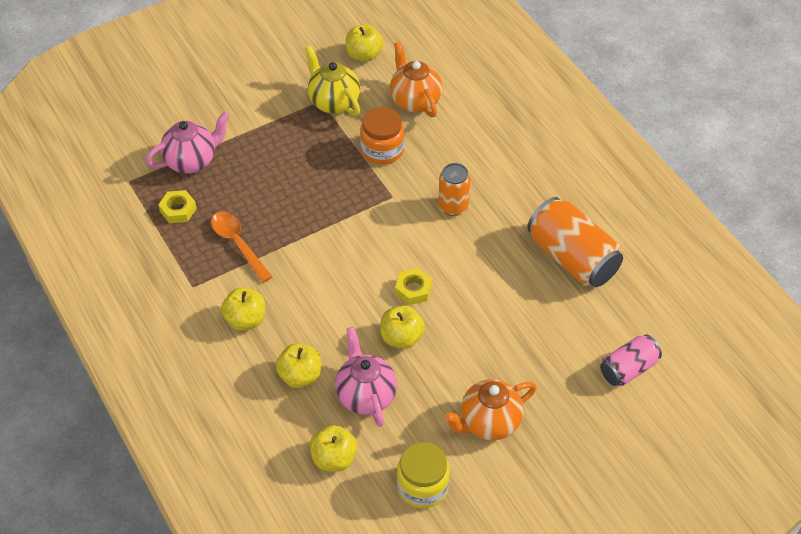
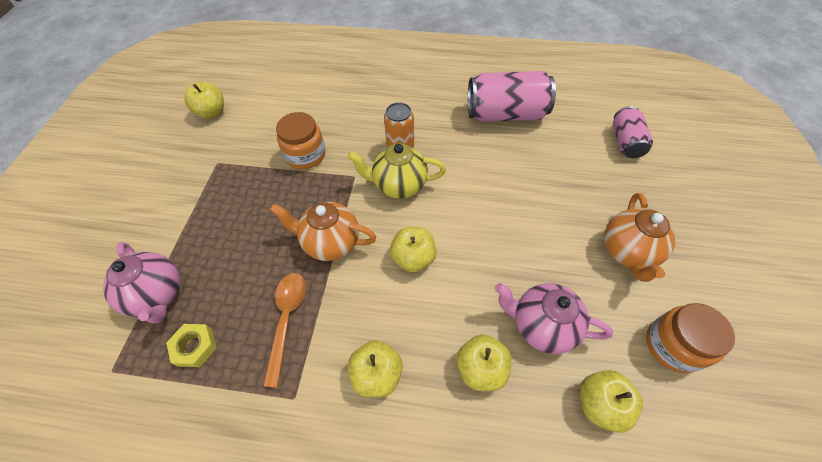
camera: 50 degrees left, 5 degrees up
(191, 161) = (158, 295): pink teapot -> pink teapot turned 135 degrees clockwise
(238, 244) = (287, 319): orange spoon -> orange spoon turned 90 degrees clockwise
(333, 102) = (228, 155): yellow teapot -> yellow teapot (399, 185)
(401, 338) = (498, 258): yellow apple -> yellow apple (413, 258)
(413, 290) = (456, 219): yellow nut -> none
(415, 101) = (286, 111): orange teapot -> orange teapot (331, 243)
(422, 486) = (673, 345): yellow jar -> orange jar
(572, 258) = (505, 114): orange can -> pink can

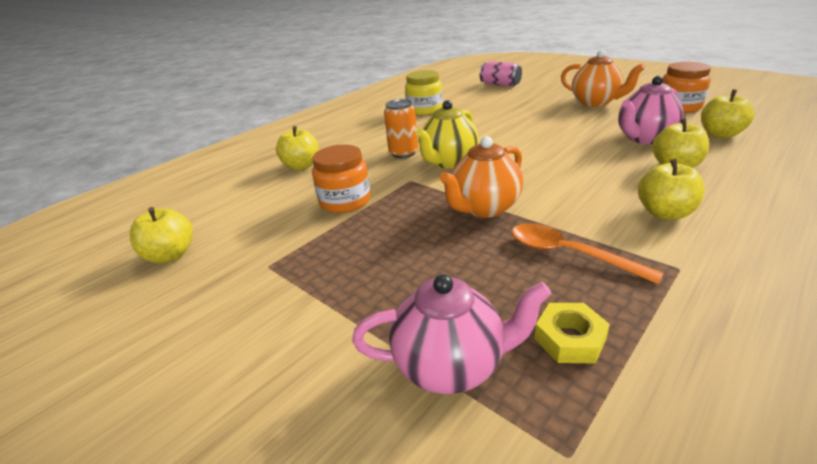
camera: 55 degrees left, 25 degrees down
(413, 258) = (540, 171): yellow apple -> yellow apple (301, 166)
(505, 114) = (424, 110): pink can -> yellow jar

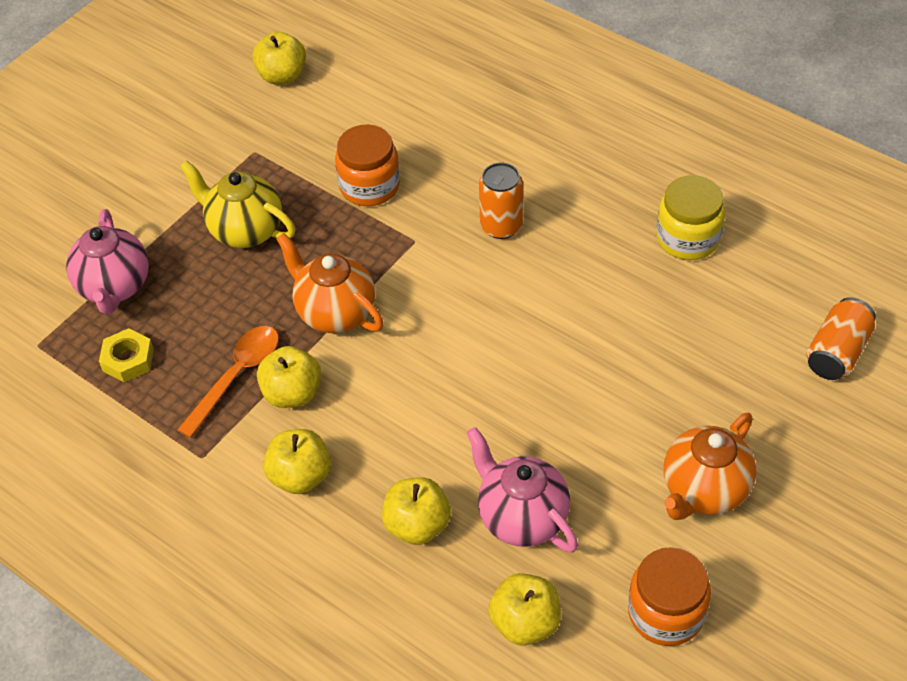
camera: 85 degrees right, 20 degrees up
(301, 166) = (472, 125): yellow apple -> yellow apple (292, 393)
(448, 162) = (464, 277): yellow teapot -> yellow teapot (245, 230)
(500, 84) = (837, 352): pink can -> orange can

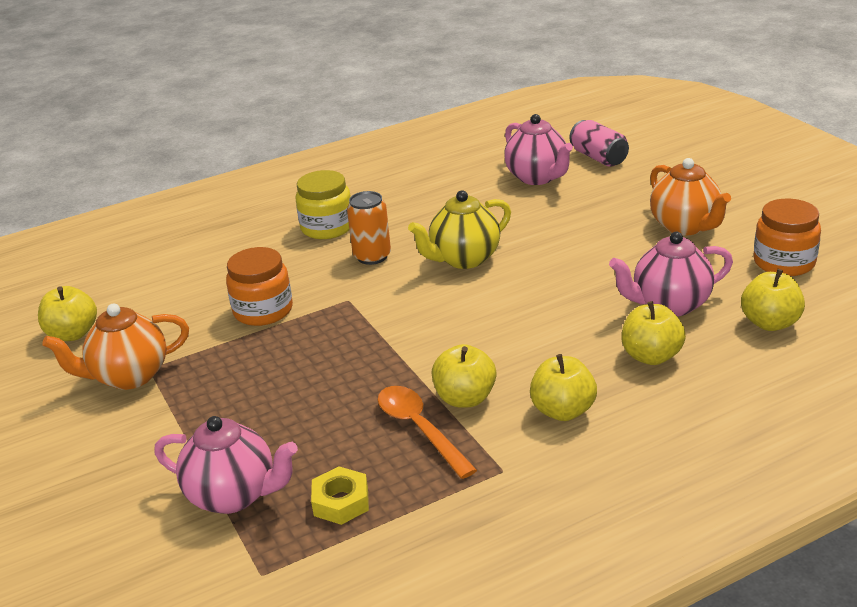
camera: 65 degrees left, 20 degrees down
(245, 230) = (243, 392): yellow teapot -> yellow teapot (464, 259)
(335, 312) = (391, 356): orange teapot -> orange teapot (129, 376)
(687, 238) = (456, 186): yellow jar -> yellow jar (327, 227)
(749, 307) = (537, 177): none -> pink teapot
(837, 352) = (598, 158): orange can -> pink can

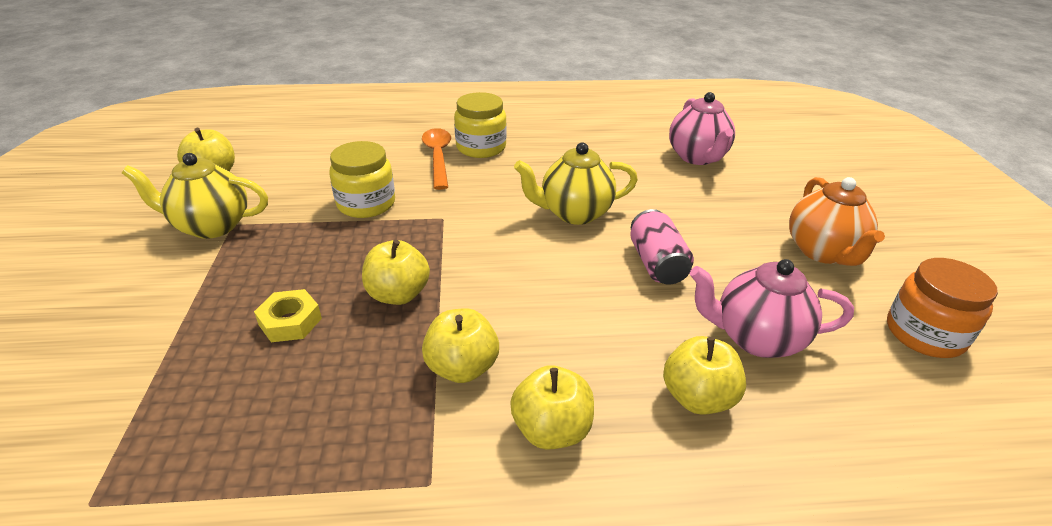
camera: 20 degrees right, 5 degrees up
(129, 376) = (211, 226): orange teapot -> yellow teapot
(234, 495) = (163, 388): pink teapot -> none
(263, 311) = (366, 204): orange jar -> yellow jar
(341, 502) = (242, 445): yellow nut -> yellow nut (290, 322)
(372, 256) = (496, 184): orange can -> none
(419, 429) = (390, 386): orange spoon -> orange spoon (438, 157)
(598, 158) = (768, 155): pink can -> pink can (657, 263)
(770, 323) = (871, 410): yellow apple -> yellow apple (398, 294)

